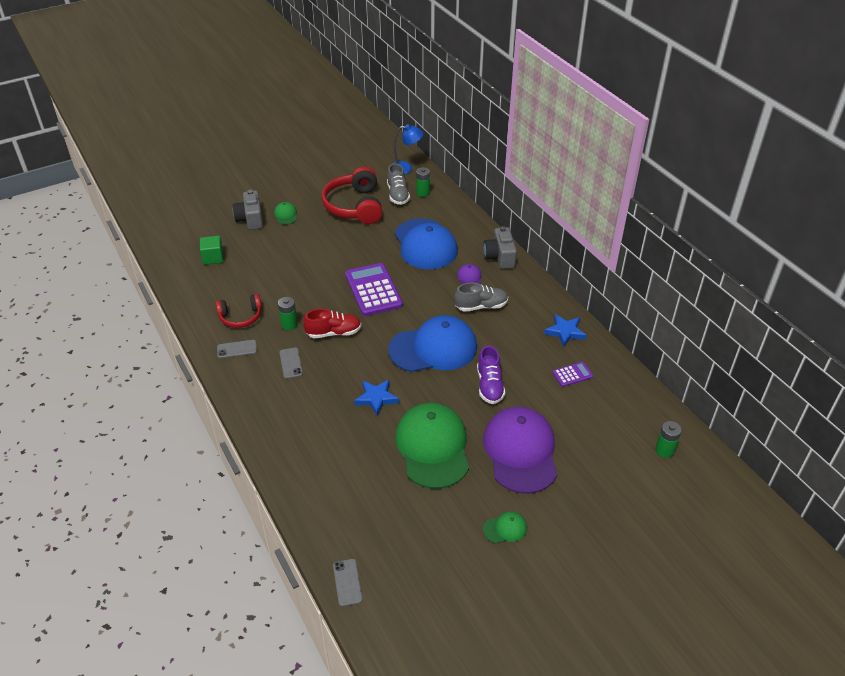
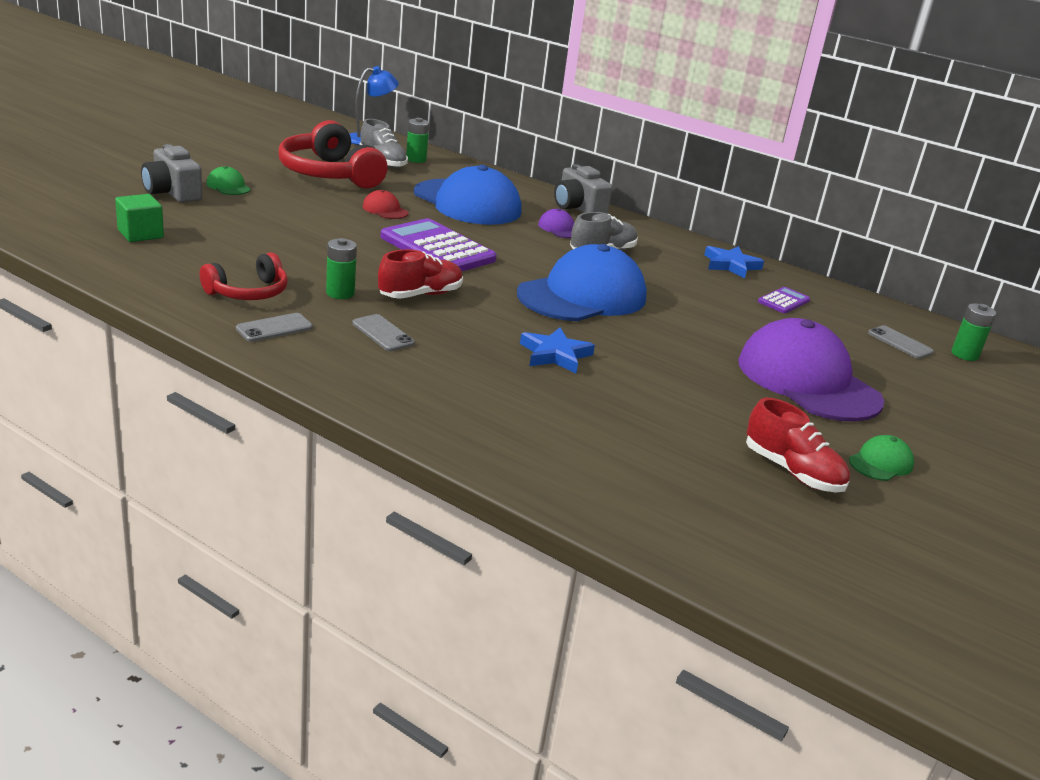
camera: 30 degrees left, 15 degrees down
(347, 582) = (736, 576): grey phone -> grey phone (900, 343)
(366, 247) = (385, 210): none -> red cap
(433, 447) = (690, 394): green cap -> none
(442, 521) = (792, 472): none -> red shoe
(489, 386) = (696, 323): purple shoe -> none

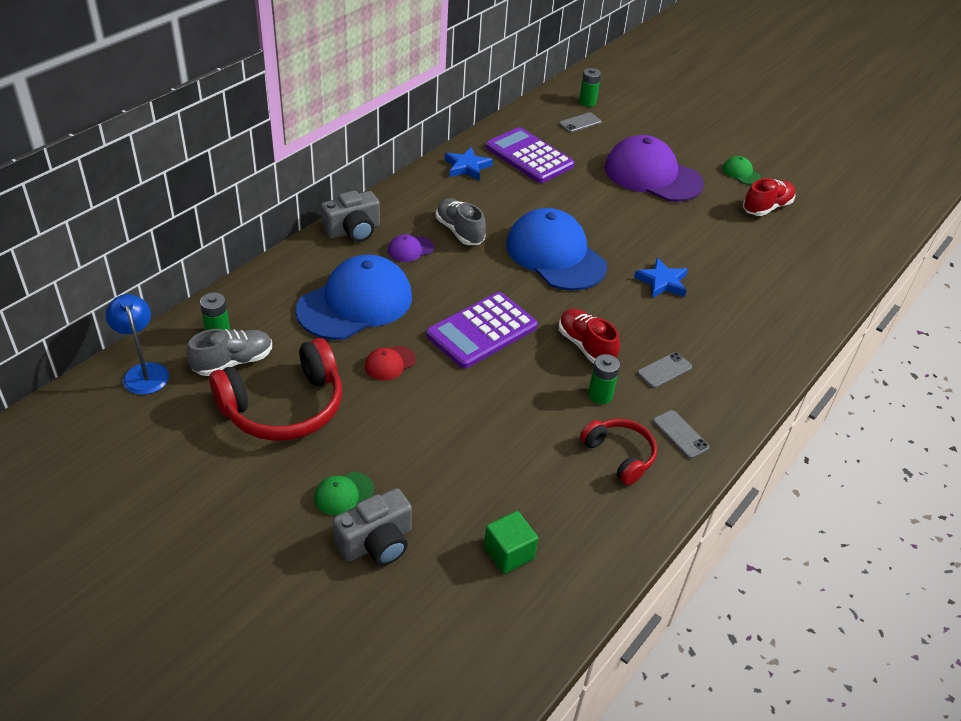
camera: 85 degrees left, 15 degrees up
(783, 301) = (529, 156): purple calculator -> purple calculator, size x2.08
(807, 381) = (652, 175): purple cap -> purple cap turned 60 degrees clockwise

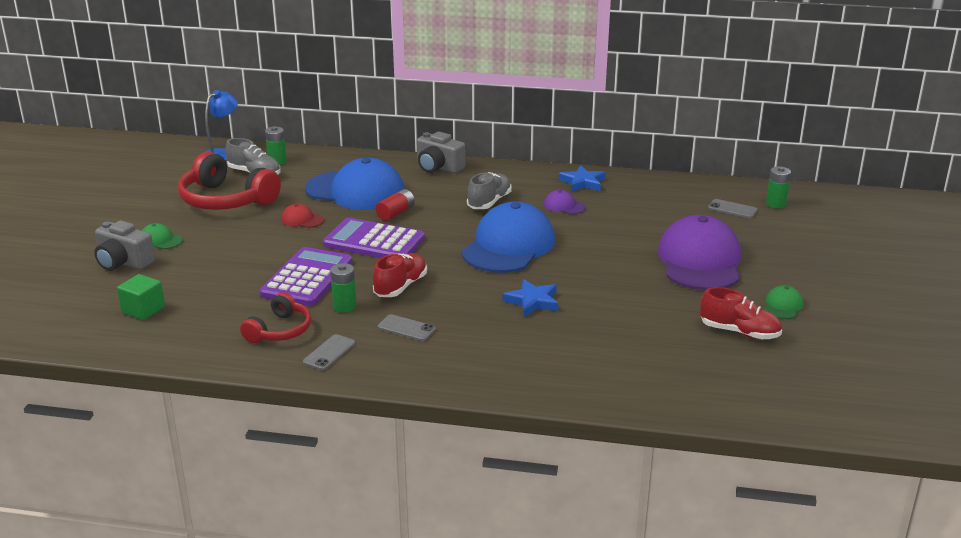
camera: 65 degrees right, 15 degrees down
(410, 249) = (442, 191): purple cap -> purple cap (564, 206)
(432, 295) = (395, 213): none -> red battery
(529, 156) = (639, 201): purple calculator -> purple calculator (307, 278)

